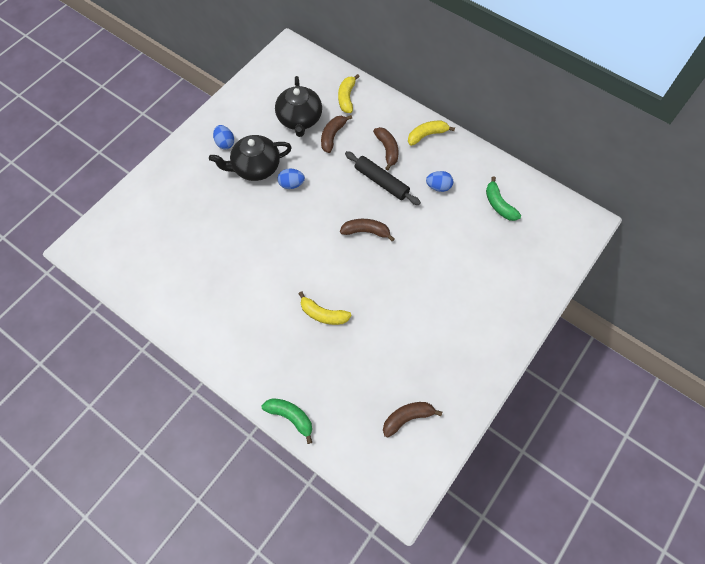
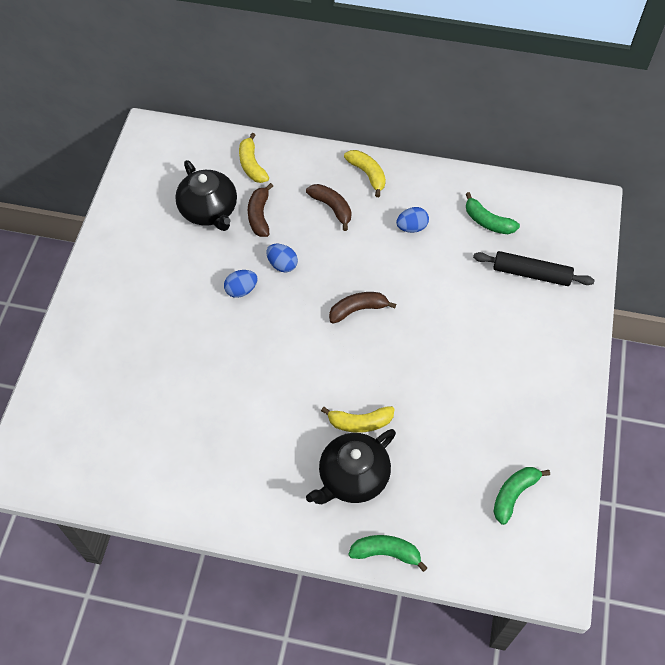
camera: 25 degrees left, 5 degrees down
(225, 143) = (133, 273): blue egg -> blue egg (282, 264)
(255, 167) = (187, 287): black teapot -> black teapot (352, 477)
(381, 182) = (345, 247): black rolling pin -> black rolling pin (531, 274)
(407, 418) = (513, 494): brown banana -> green banana
(426, 135) = (367, 174): yellow banana -> yellow banana turned 105 degrees clockwise

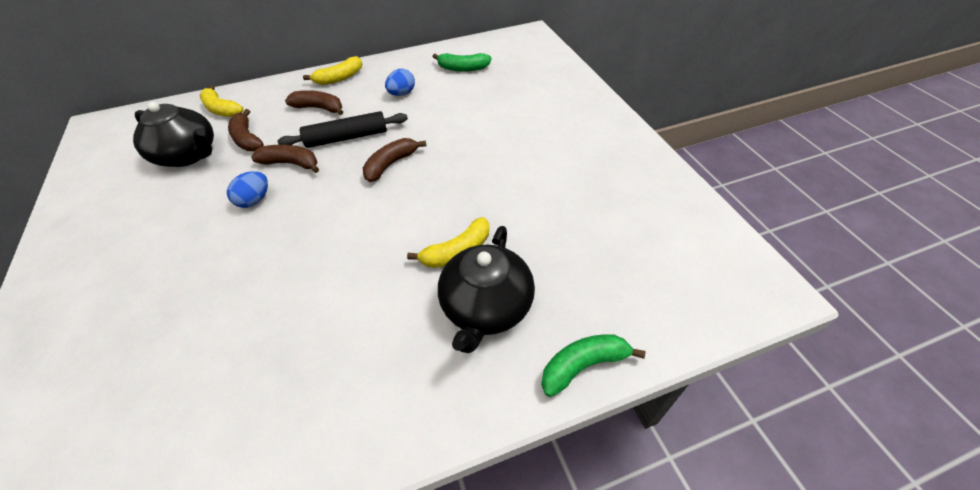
camera: 30 degrees left, 10 degrees down
(282, 264) = (291, 163): blue egg -> brown banana
(367, 174) = (339, 78): yellow banana -> yellow banana turned 120 degrees clockwise
(513, 494) = (655, 234): green banana -> none
(531, 274) = (523, 83): black rolling pin -> black rolling pin (347, 138)

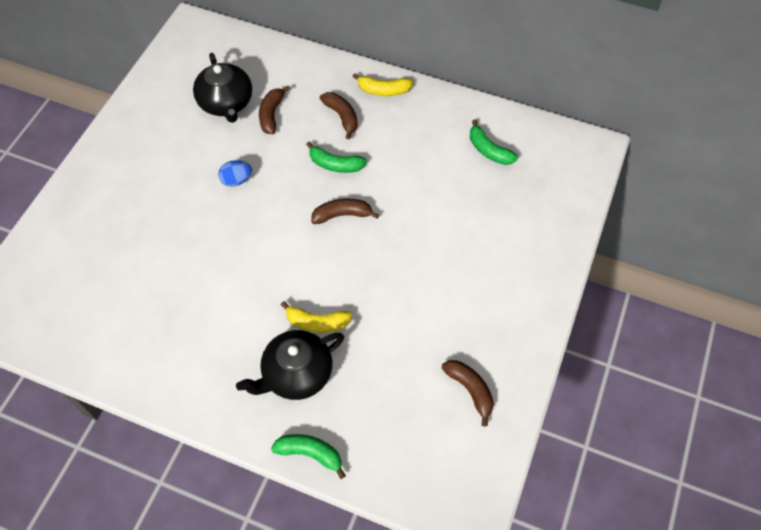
camera: 40 degrees right, 10 degrees up
(222, 109) = (277, 68): yellow banana -> none
(291, 163) = (281, 162): brown banana -> brown banana (470, 390)
(347, 138) = (335, 164): black rolling pin -> green banana
(402, 94) = (413, 145): blue egg -> none

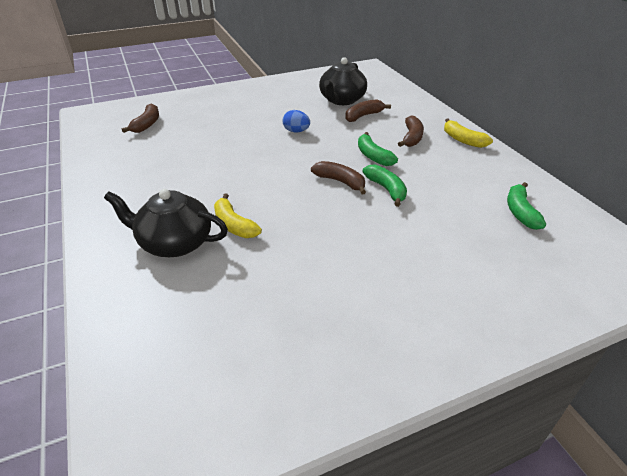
camera: 45 degrees right, 20 degrees down
(310, 453) = (103, 297): green banana -> green banana (386, 189)
(470, 390) = (283, 362): brown banana -> brown banana (147, 124)

